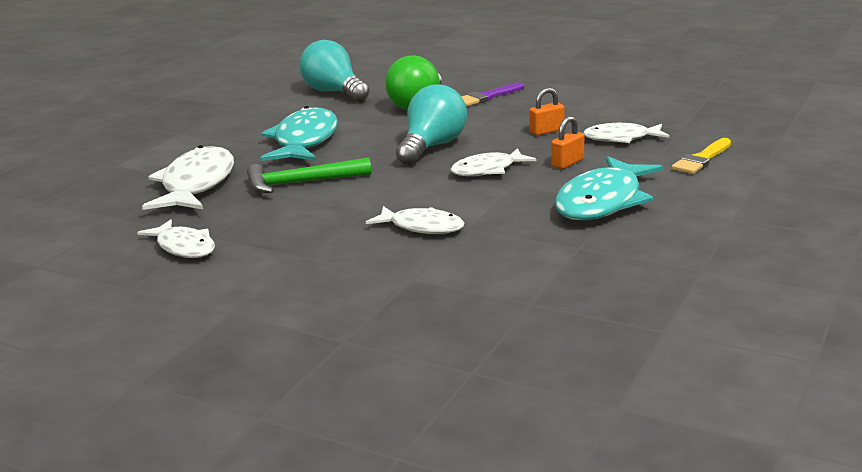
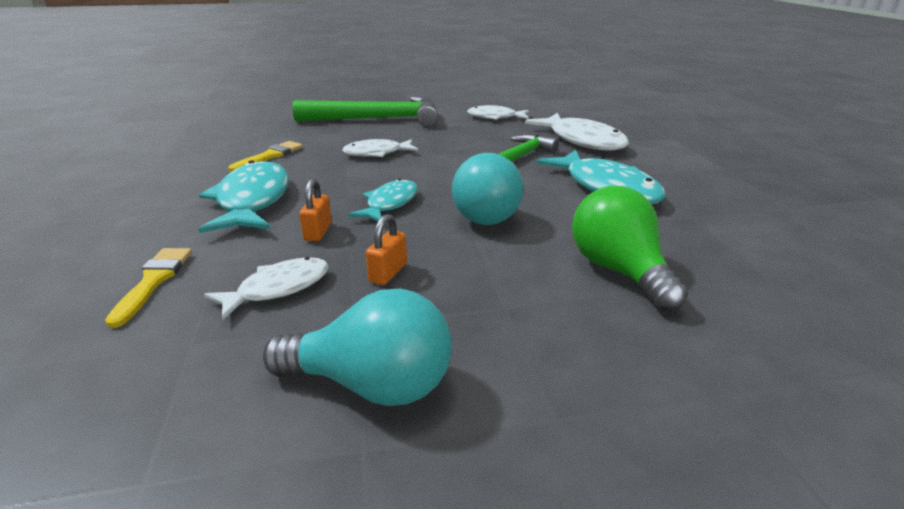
camera: 140 degrees right, 5 degrees up
(328, 293) = (377, 119): none -> green hammer
(334, 92) = (763, 260): turquoise light bulb -> turquoise light bulb (372, 385)
(487, 97) = (564, 323): purple brush -> none
(487, 170) = (390, 204): white fish -> turquoise fish
(545, 258) = (270, 156): none -> yellow brush

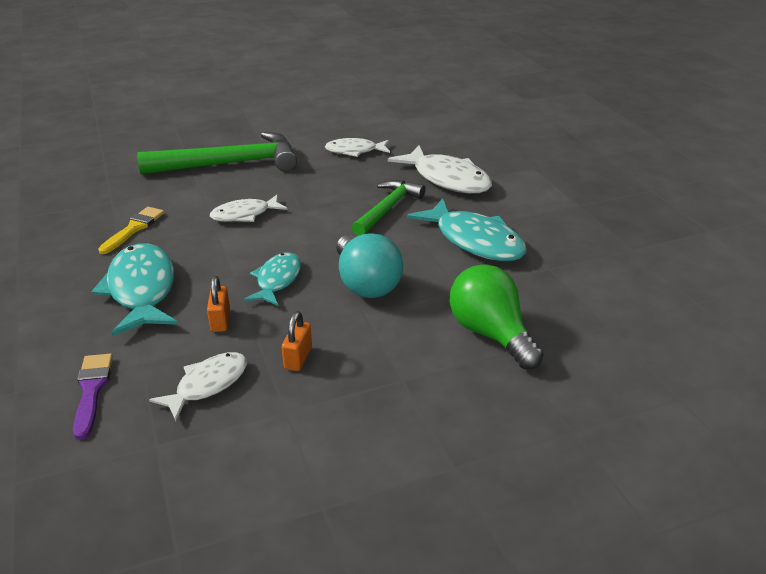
camera: 10 degrees left, 5 degrees up
(153, 281) = (92, 390): yellow brush -> purple brush
(372, 385) = (315, 460): turquoise light bulb -> none

